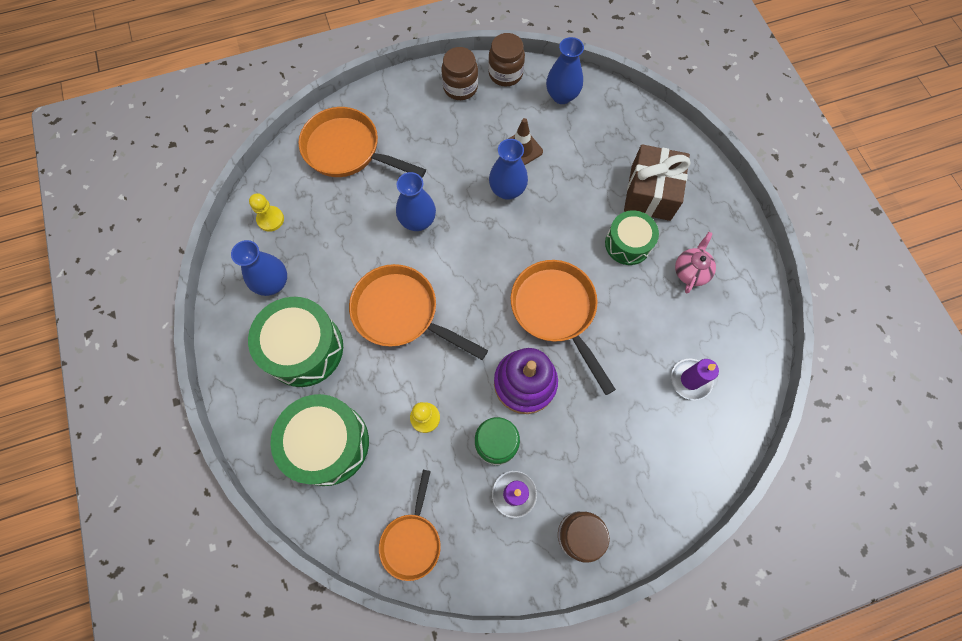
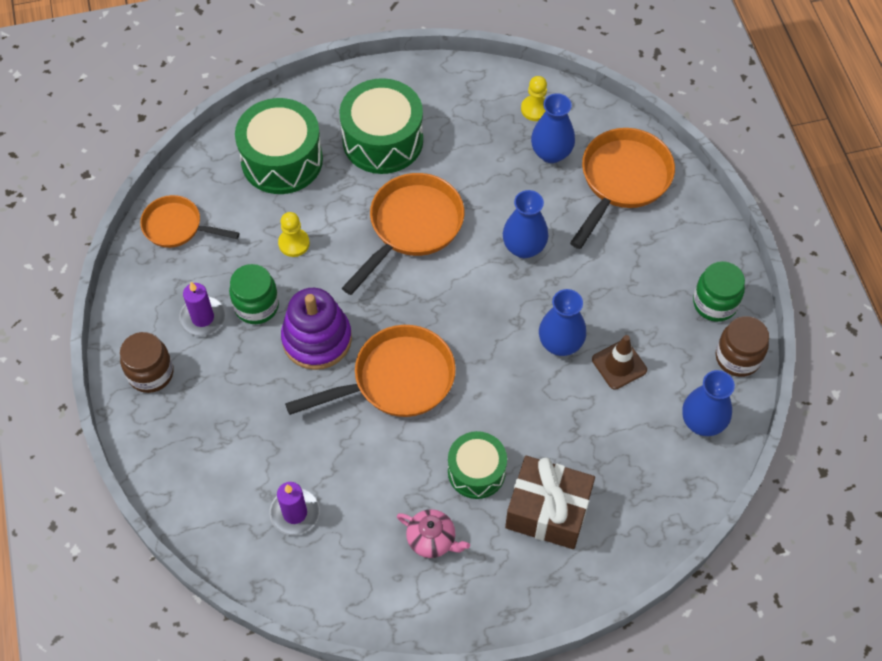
camera: 95 degrees right, 10 degrees down
(273, 283) = (459, 113): blue vase -> blue vase (551, 153)
(460, 87) = (715, 303): brown jar -> green jar

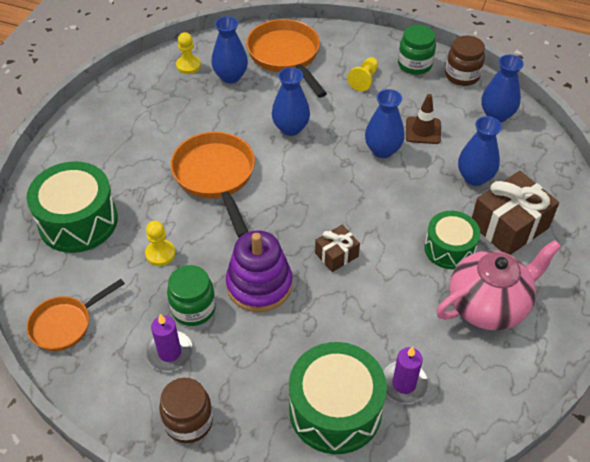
camera: 55 degrees left, 10 degrees down
(383, 140) = (126, 154): green drum -> green drum (335, 409)
(396, 380) = (336, 255): orange pan -> brown gift
(432, 540) = (488, 305): pink teapot -> pink teapot, size x1.89
(590, 446) = (474, 177): none -> blue vase
(649, 270) = (364, 80): none -> yellow pawn

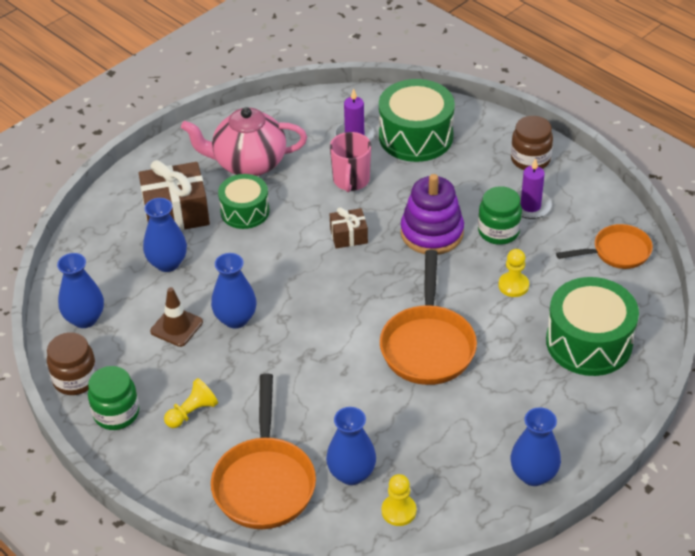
camera: 155 degrees left, 5 degrees down
(290, 128) = (317, 376): blue vase -> blue vase (533, 474)
(371, 320) = (351, 180): none -> pink mug

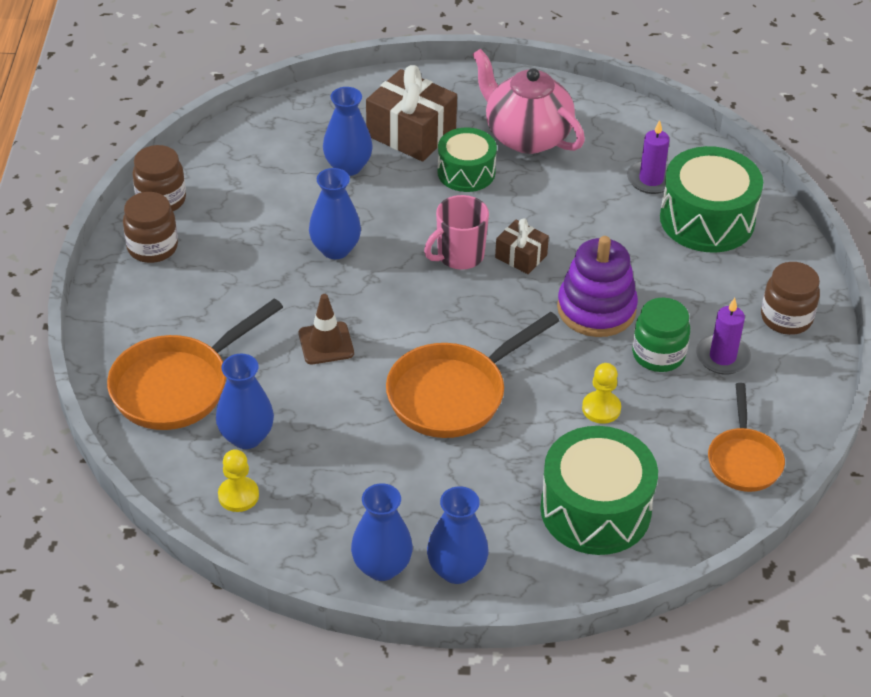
camera: 45 degrees right, 0 degrees up
(85, 319) = (230, 161): blue vase -> blue vase (456, 570)
(116, 413) = (152, 247): green jar -> brown jar
(176, 327) = (284, 220): brown traffic cone -> brown traffic cone (326, 343)
(192, 412) = (203, 291): yellow pawn -> none
(351, 180) = (591, 213): pink mug -> pink mug (459, 256)
(617, 252) = (743, 460): orange pan -> orange pan turned 60 degrees clockwise

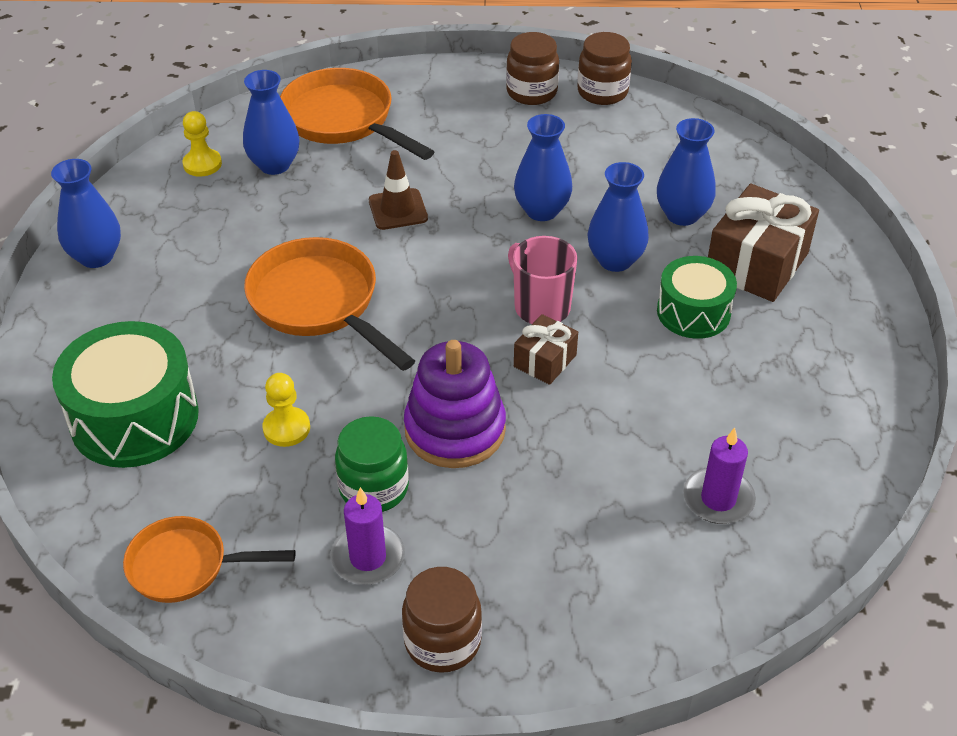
camera: 90 degrees right, 0 degrees up
(456, 570) = (79, 308): blue vase -> blue vase (615, 260)
(526, 136) = (779, 368): pink teapot -> none
(707, 219) = (642, 560): green drum -> none

